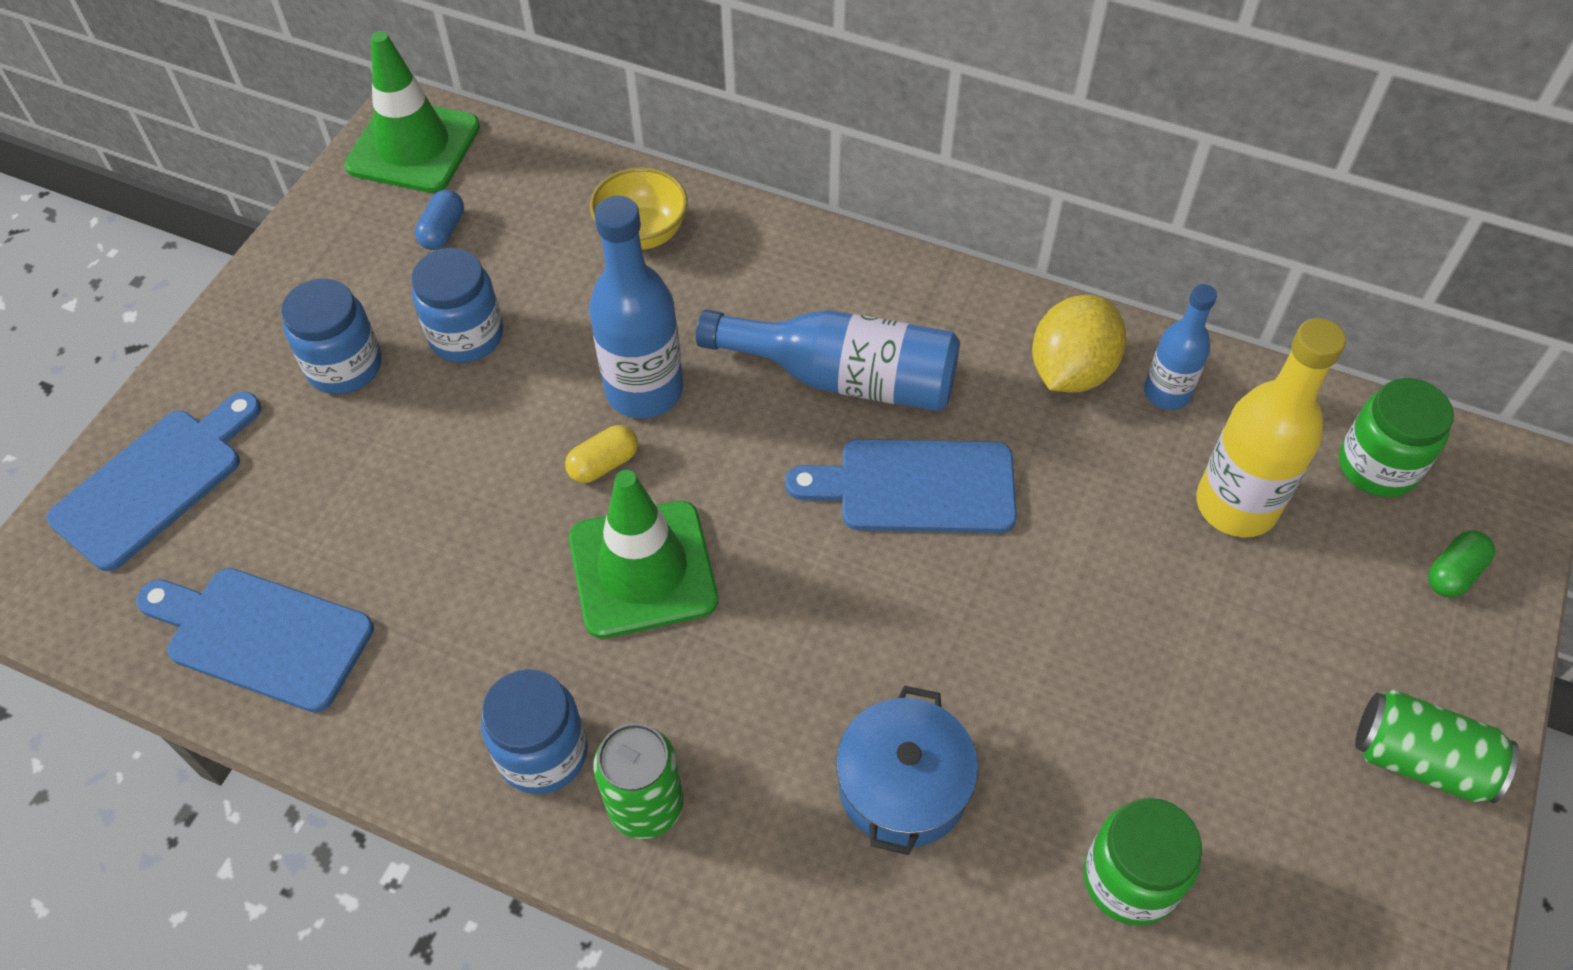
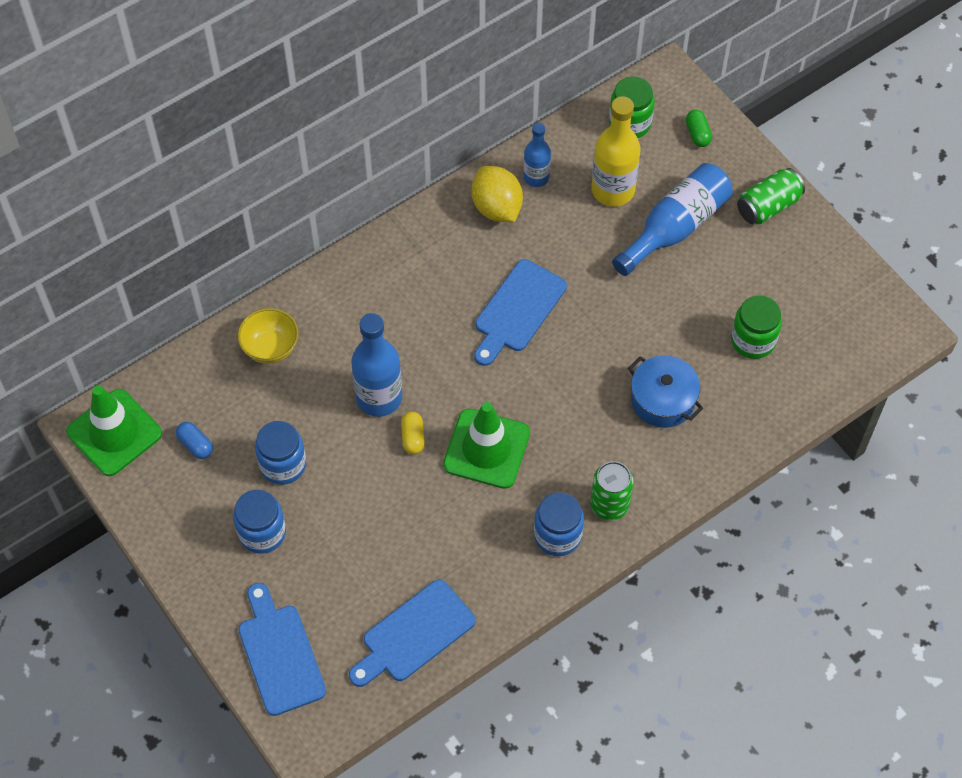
camera: 60 degrees left, 5 degrees up
(843, 377) = (433, 305): blue bottle -> blue bottle (675, 227)

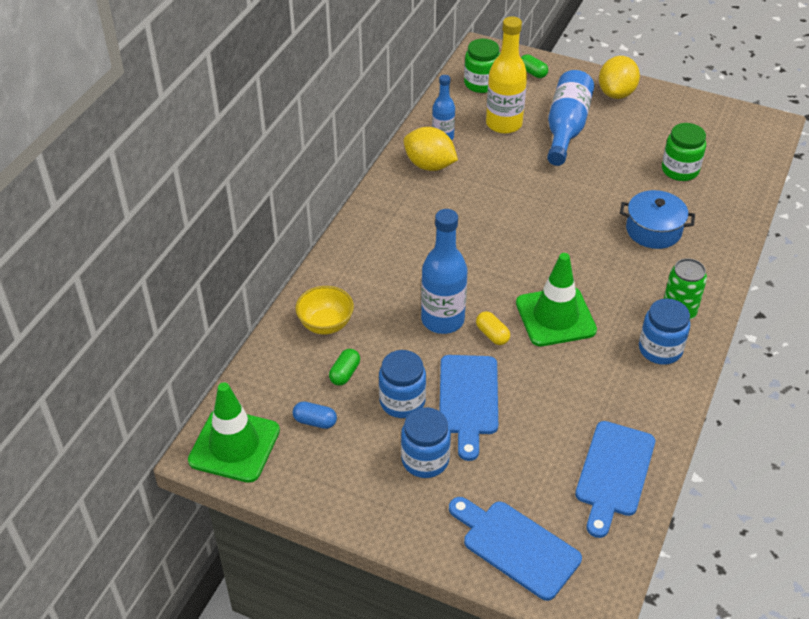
camera: 30 degrees left, 15 degrees down
(253, 409) = (345, 373): none -> green capsule
(517, 310) = (500, 220): blue cutting board -> blue cutting board (468, 399)
(768, 206) = (616, 93): green can -> yellow lemon

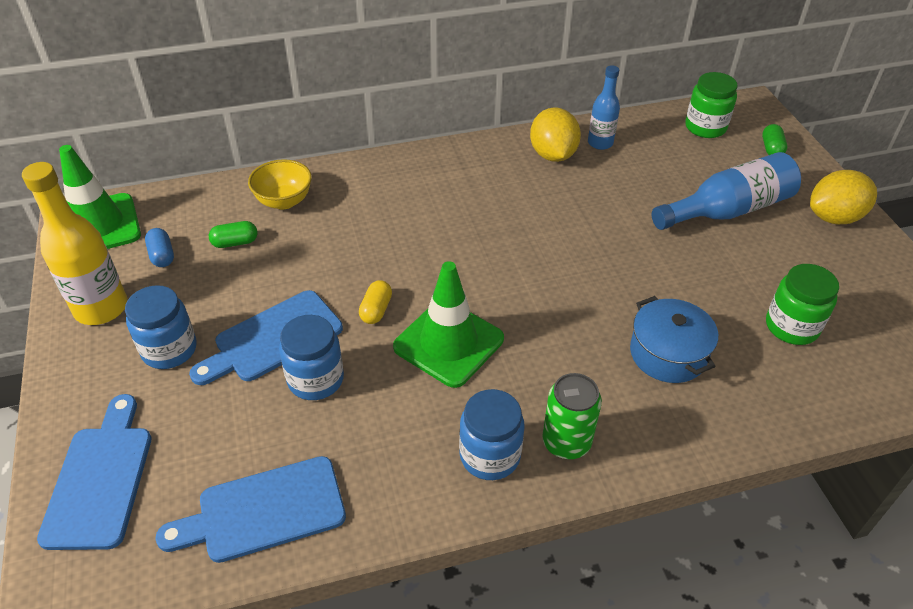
camera: 50 degrees right, 0 degrees up
(402, 401) = (231, 296): blue jar -> blue jar (315, 379)
(442, 320) = (361, 267): blue bottle -> none
(504, 124) = (672, 168): yellow bottle -> yellow bottle (101, 308)

